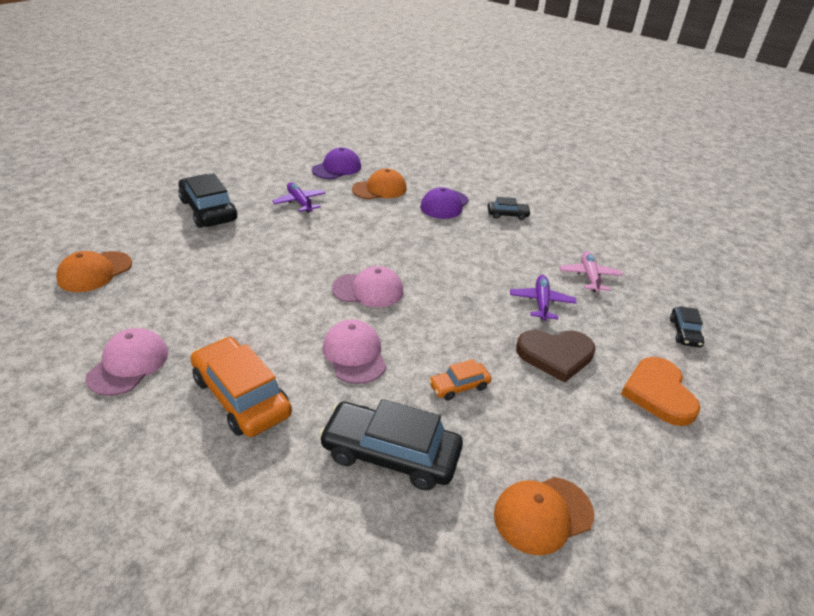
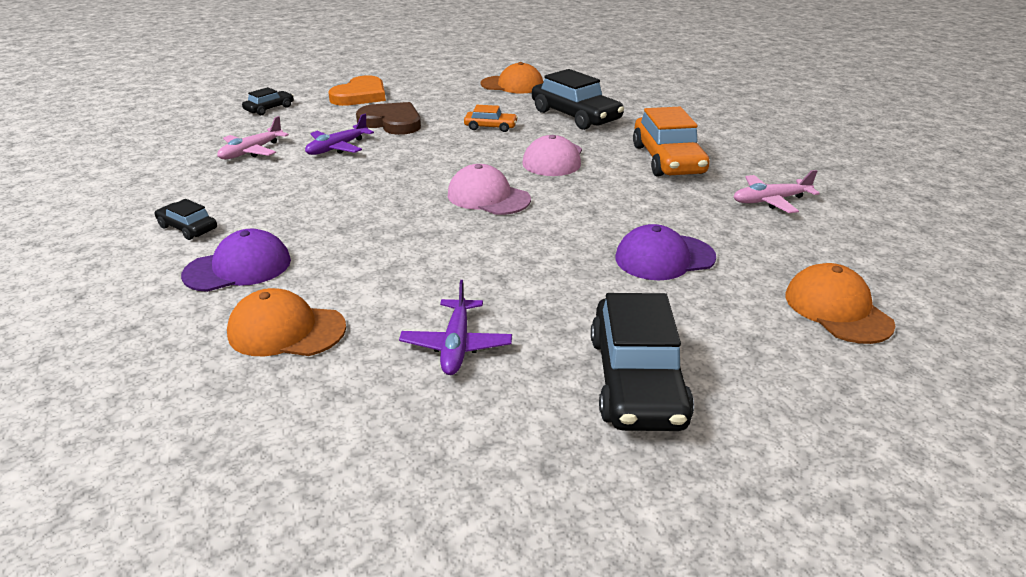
camera: 145 degrees left, 5 degrees down
(95, 272) = (837, 309): orange cap -> orange cap turned 90 degrees counterclockwise
(128, 364) = (770, 201): pink cap -> pink plane
(337, 168) = (290, 420): purple cap -> purple cap (664, 258)

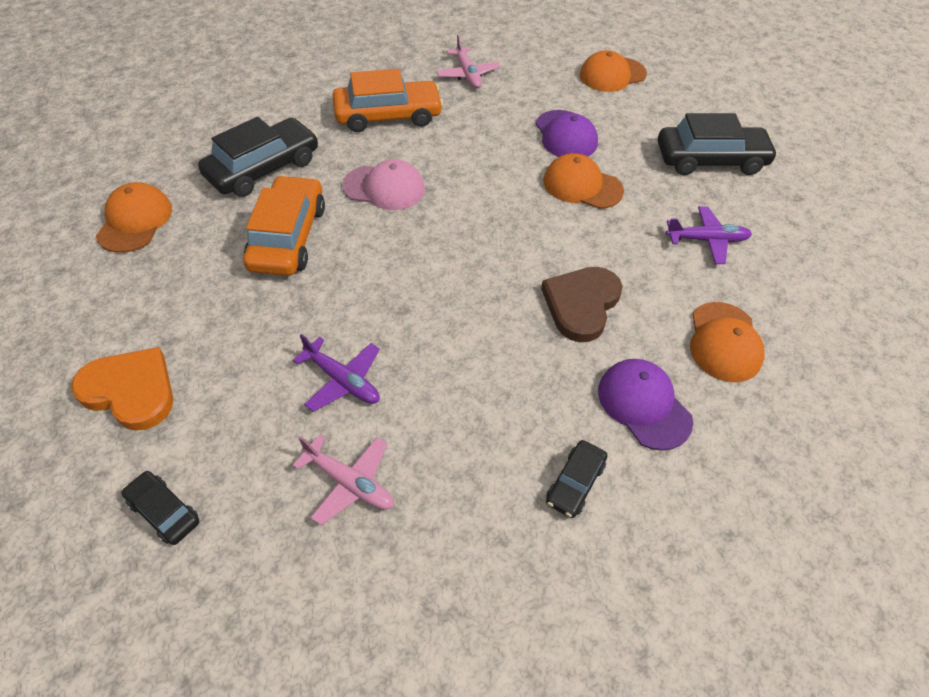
camera: 95 degrees left, 20 degrees up
(392, 122) = (257, 335): brown heart -> brown heart (581, 304)
(488, 197) = (474, 232): pink cap -> none
(490, 127) = (288, 237): orange car -> orange car, size x1.97
(564, 261) = (582, 186): none -> orange cap

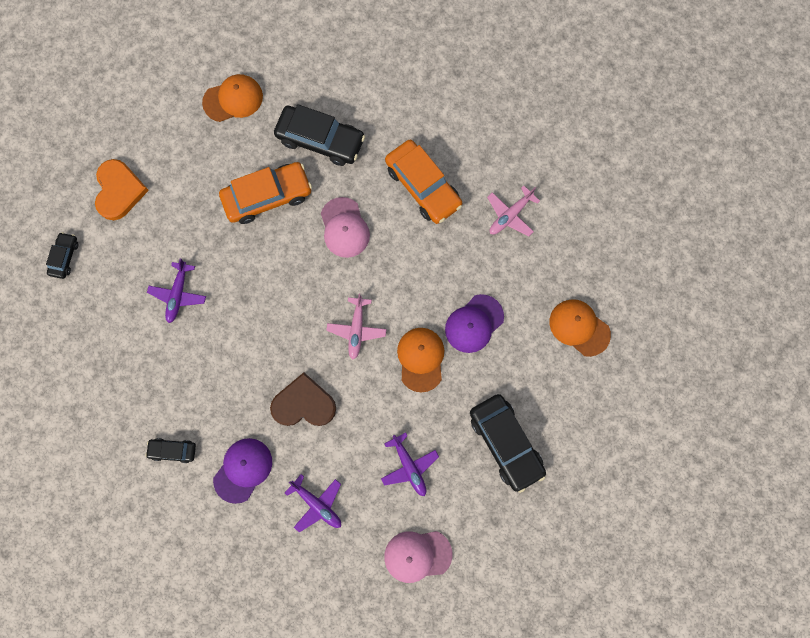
camera: 65 degrees right, 25 degrees up
(349, 483) = (119, 335): pink plane -> pink plane (356, 329)
(724, 342) = (317, 504): orange cap -> purple plane
(822, 273) = (417, 555): none -> pink cap

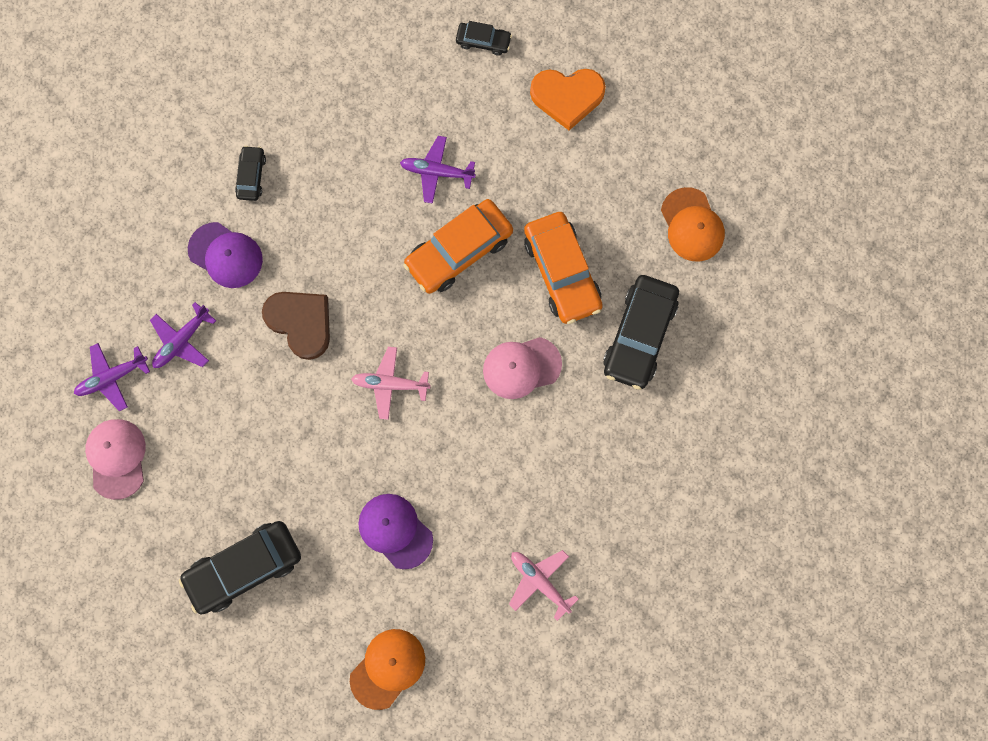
camera: 90 degrees right, 0 degrees up
(304, 403) = (301, 322): brown heart -> brown heart turned 45 degrees counterclockwise
(409, 466) = (221, 448): purple plane -> purple plane (112, 377)
(421, 359) = (351, 463): orange cap -> none
(423, 186) = (578, 467): orange car -> orange car (459, 251)

